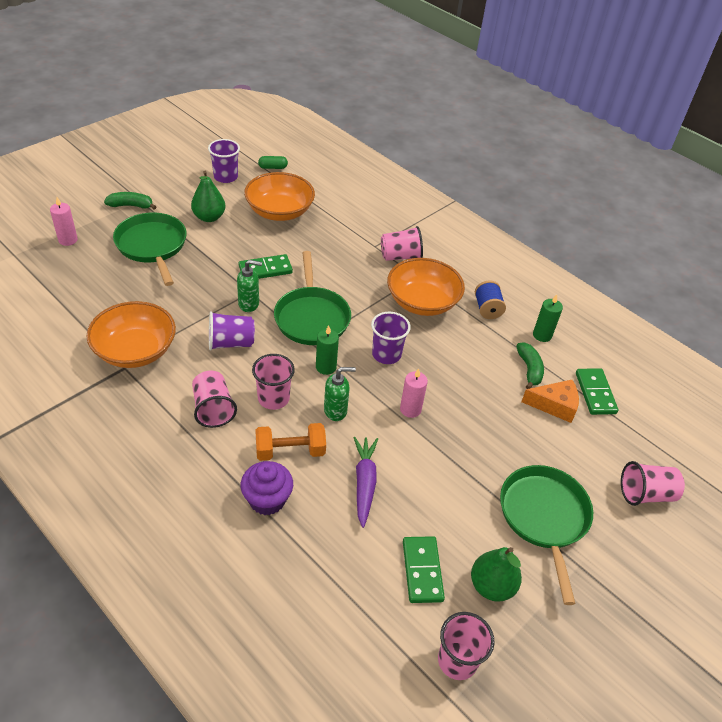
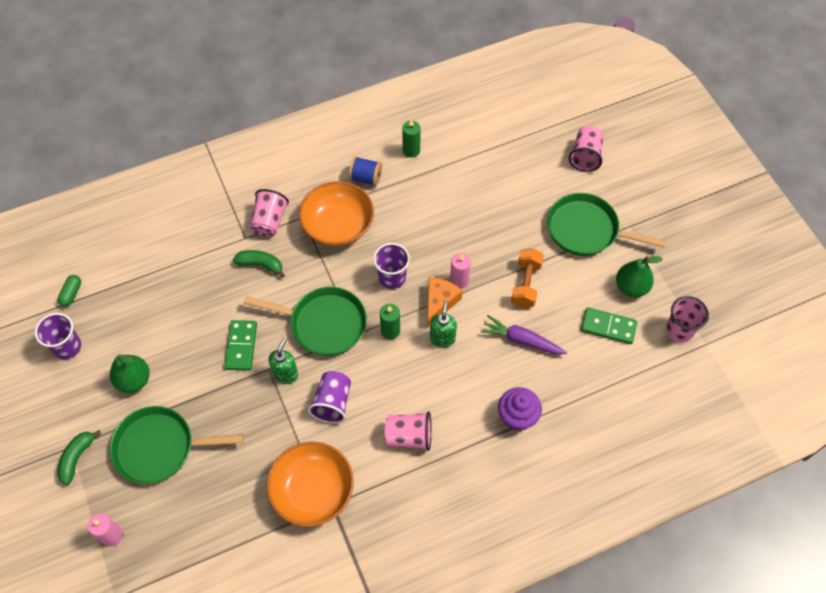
camera: 65 degrees left, 15 degrees up
(273, 398) = (413, 383): pink cup -> none
(279, 211) = (154, 308): orange bowl -> none
(290, 451) = (474, 386): orange dumbbell -> orange dumbbell (525, 284)
(529, 369) = (445, 177): green banana -> green banana (260, 265)
(554, 405) = (488, 176): orange cheese -> orange cheese (439, 302)
(595, 393) = (485, 142): green domino -> none

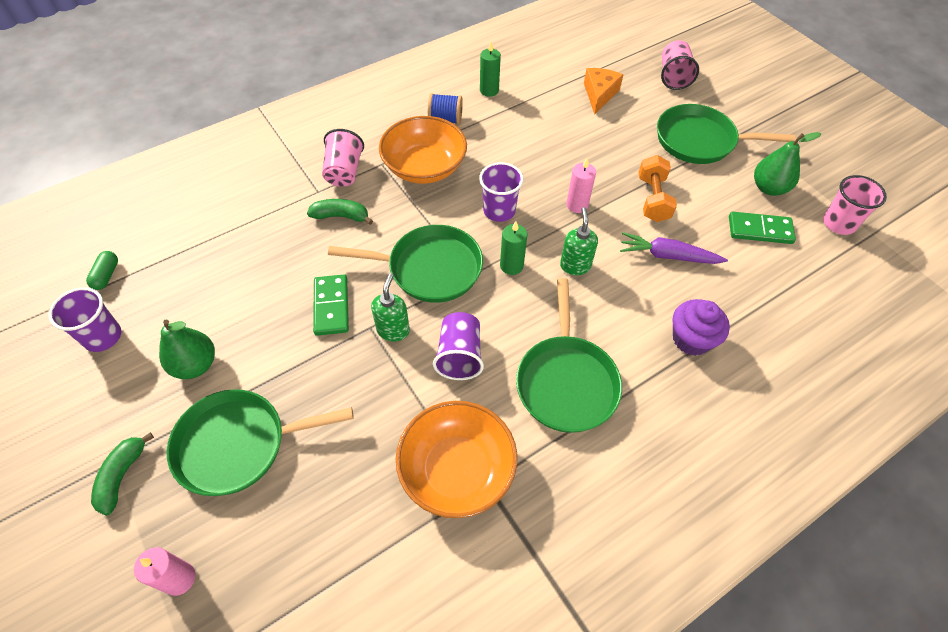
camera: 10 degrees left, 5 degrees down
(409, 436) = (566, 381): pink cup -> green pan
(439, 302) = (561, 229): orange cheese -> orange cheese (599, 94)

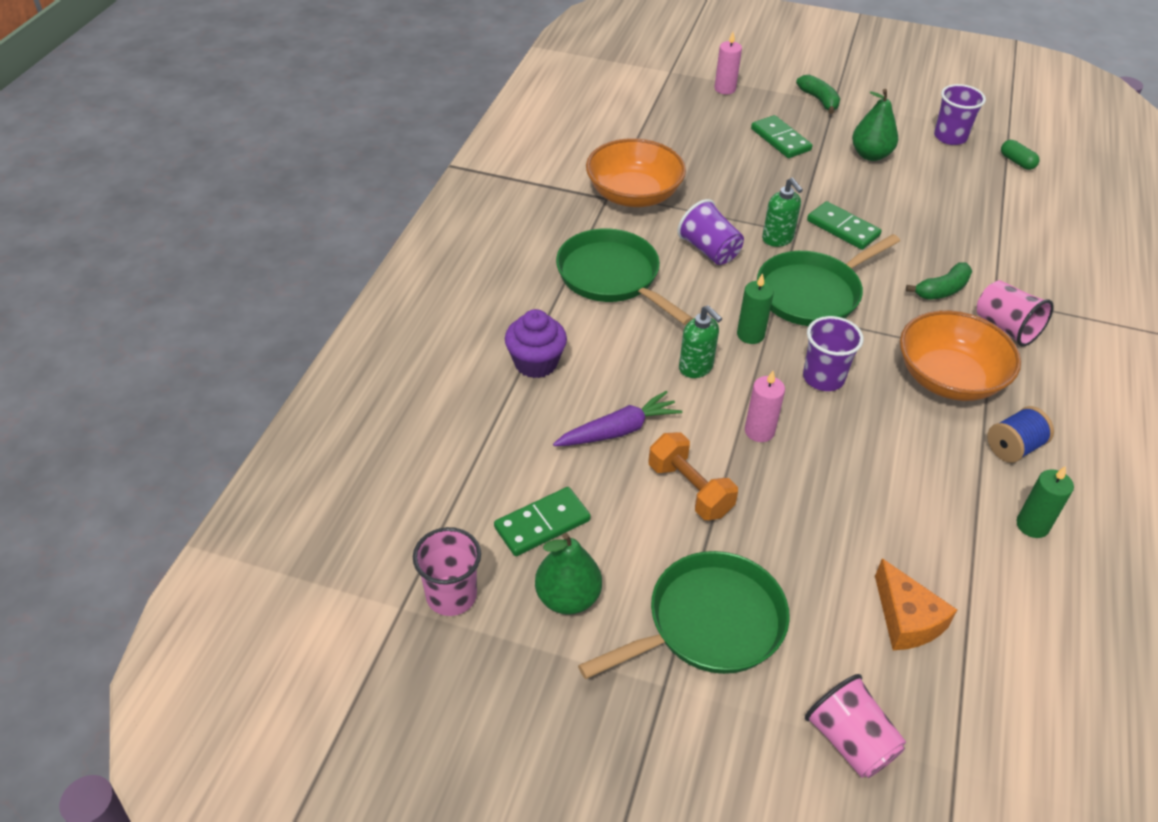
camera: 140 degrees right, 10 degrees down
(238, 444) = (780, 139): green pan -> green domino

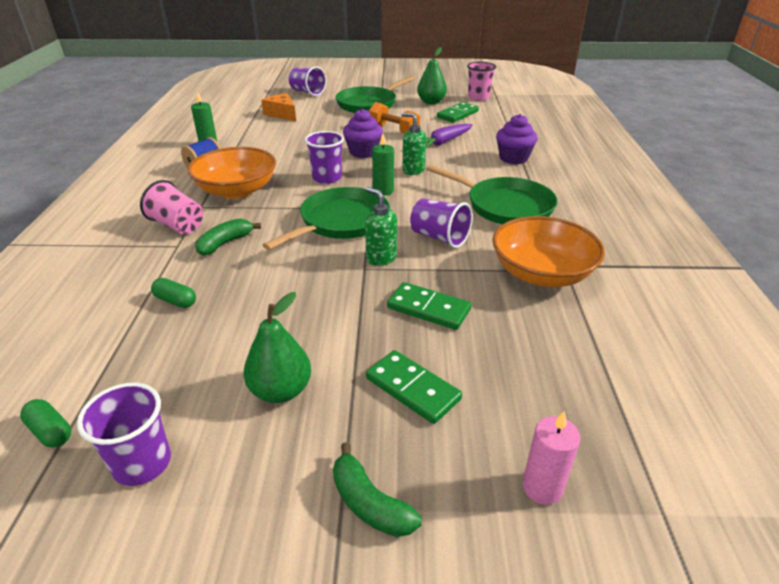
camera: 165 degrees right, 10 degrees down
(759, 431) = (363, 152): pink candle -> purple cupcake
(842, 228) = (317, 280): green domino -> green domino (428, 308)
(850, 741) = (307, 92): pink cup -> purple cup
(970, 234) = (175, 301): none -> green capsule

